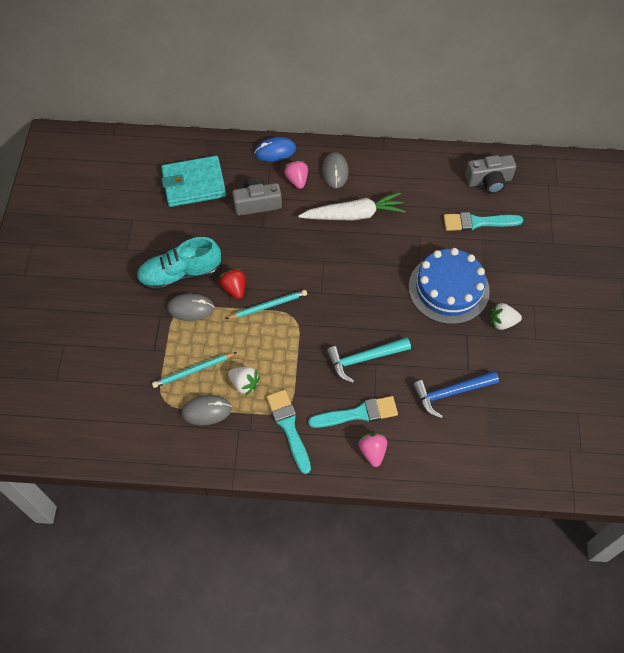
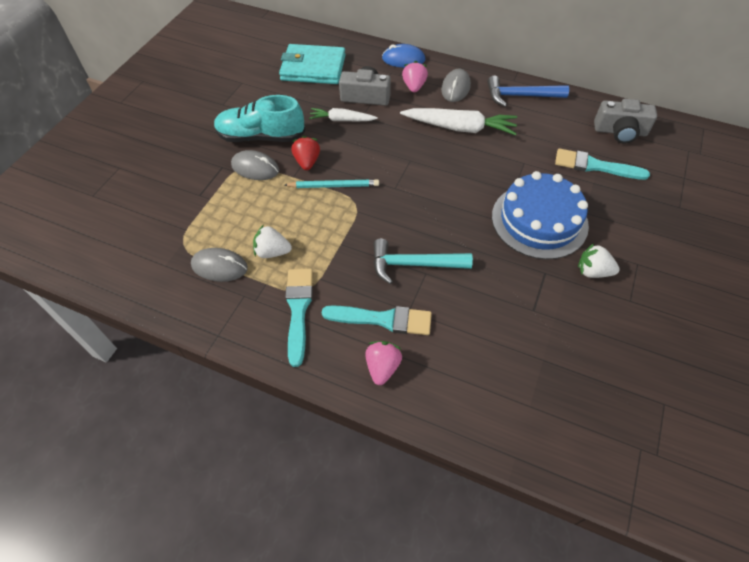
camera: 20 degrees right, 5 degrees down
(193, 371) = (227, 225): turquoise pencil -> none
(244, 384) = (272, 252): white strawberry -> white strawberry turned 135 degrees clockwise
(246, 235) = (342, 120): none -> white carrot
(450, 393) = (503, 330): blue hammer -> blue hammer (520, 96)

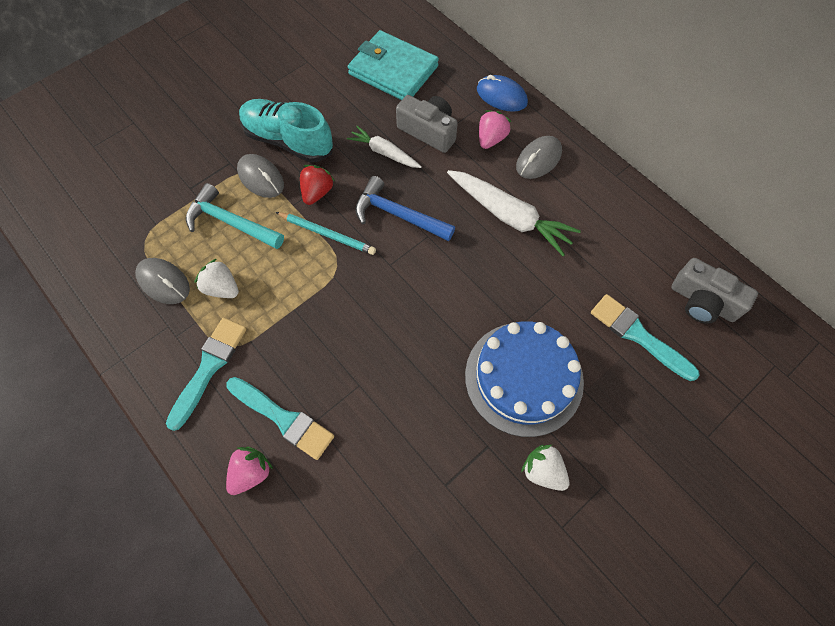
camera: 25 degrees right, 10 degrees up
(414, 264) = (353, 369): turquoise hammer -> turquoise hammer (231, 222)
(520, 96) = (610, 201): blue hammer -> blue hammer (398, 215)

